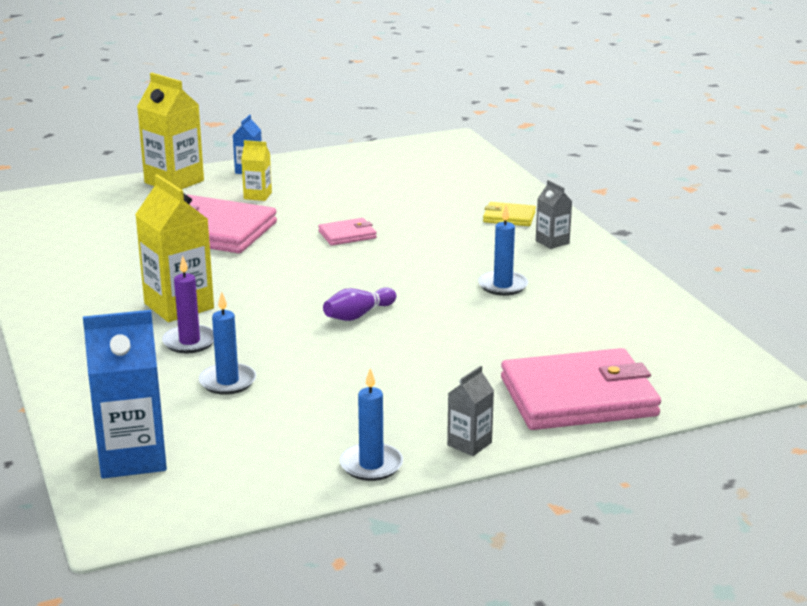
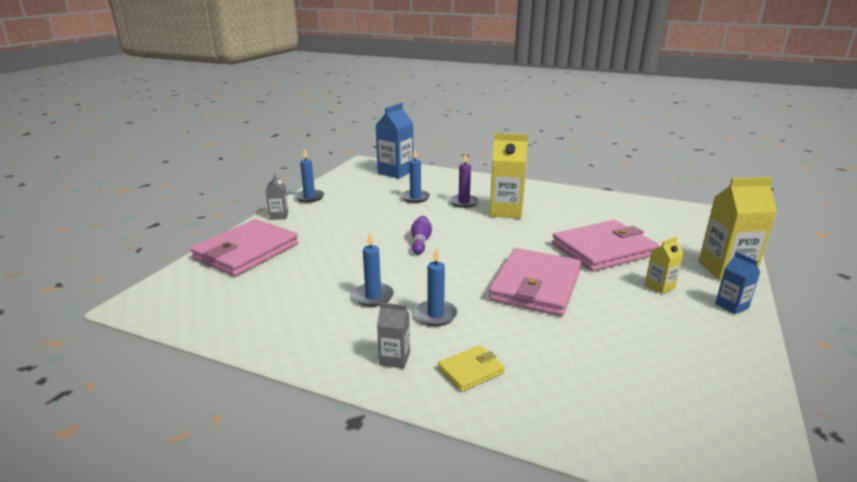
camera: 135 degrees right, 0 degrees up
(347, 235) = (535, 286): pink wallet -> pink wallet, size x2.16
(473, 252) = (435, 315): none -> blue candle

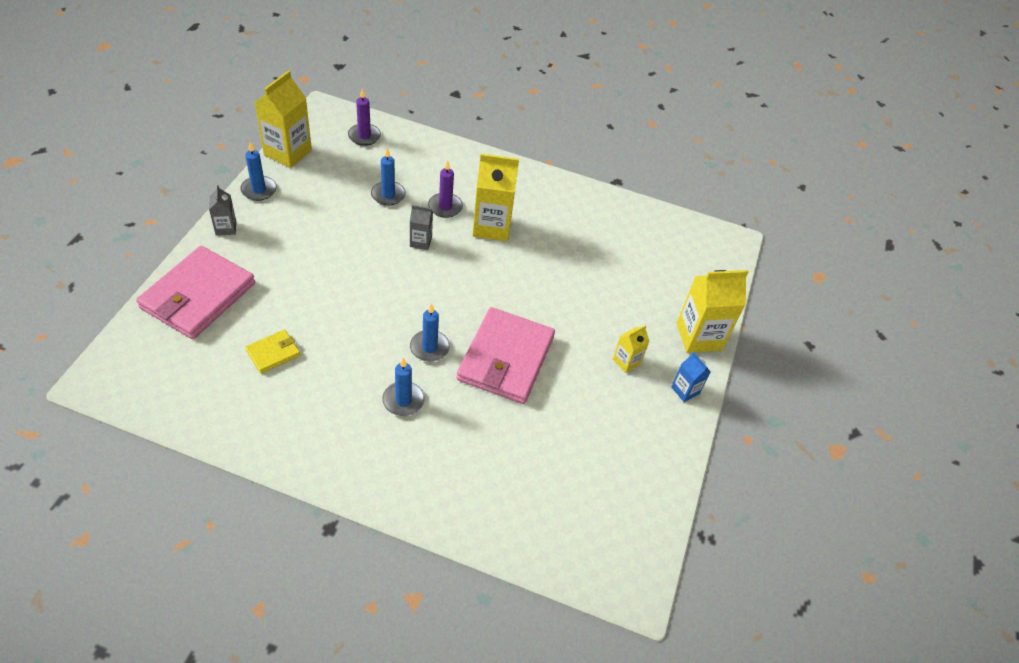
camera: 10 degrees left, 25 degrees up
(335, 180) = (288, 152): none -> yellow carton
(373, 296) = (341, 373): blue candle -> blue candle (429, 347)
(394, 359) = (363, 458): grey carton -> grey carton (420, 242)
(395, 172) = (364, 136): blue carton -> purple candle
(420, 242) = (392, 283): purple bowling pin -> none
(471, 370) = (431, 472): yellow wallet -> yellow wallet (273, 353)
(603, 250) = (585, 301): pink wallet -> none

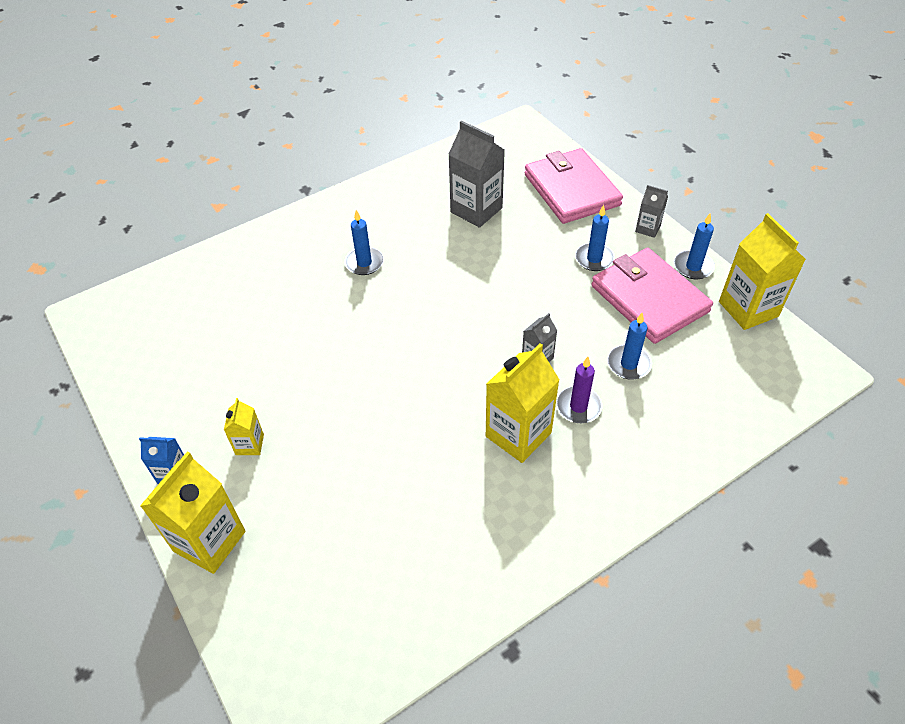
camera: 135 degrees right, 0 degrees up
(273, 353) = (476, 210): yellow wallet -> grey carton
(364, 136) = (751, 388): purple candle -> none
(429, 347) = (401, 302): blue candle -> blue candle (594, 259)
(505, 358) = (342, 349): pink wallet -> pink wallet (649, 298)

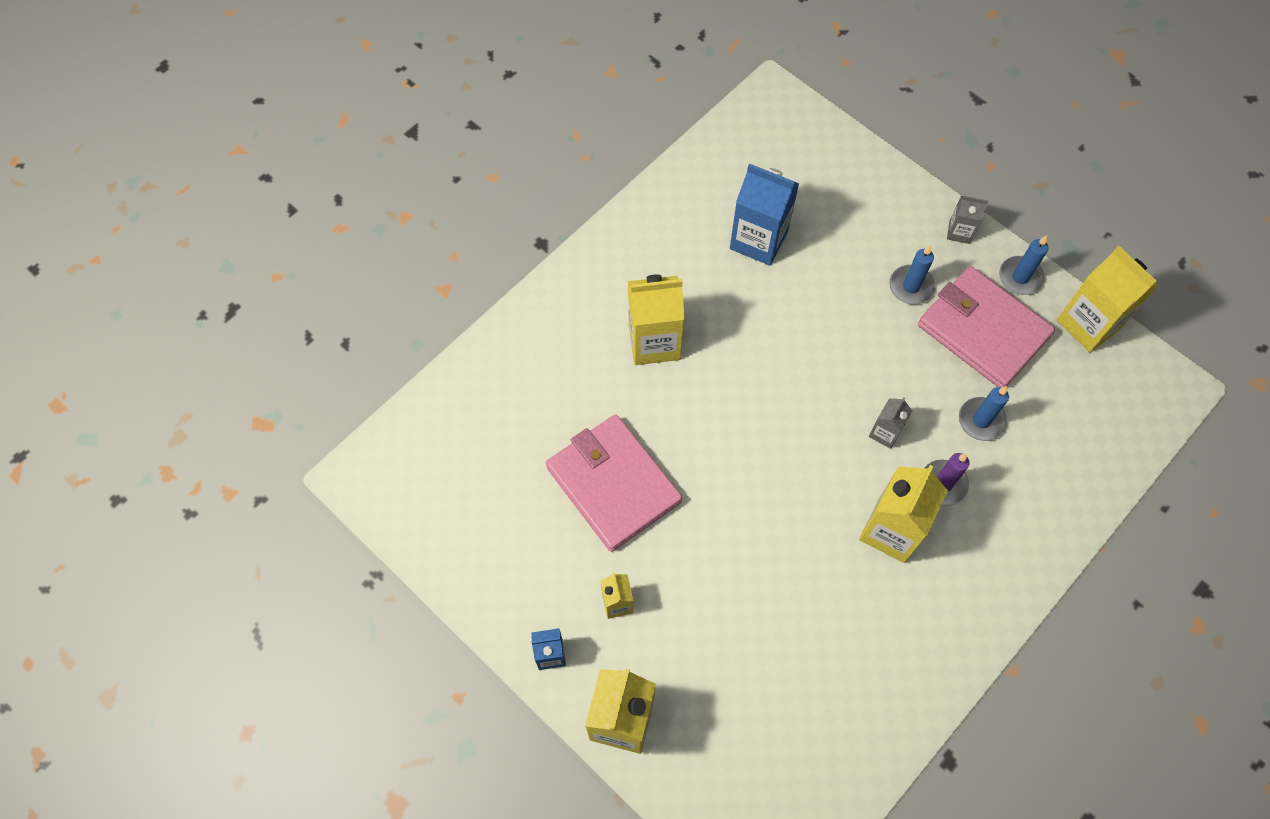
camera: 15 degrees left, 15 degrees up
(364, 263) = (654, 342): blue candle -> yellow carton
(476, 210) = (758, 240): grey carton -> blue carton
(571, 190) = (860, 189): pink wallet -> pink wallet (613, 484)

